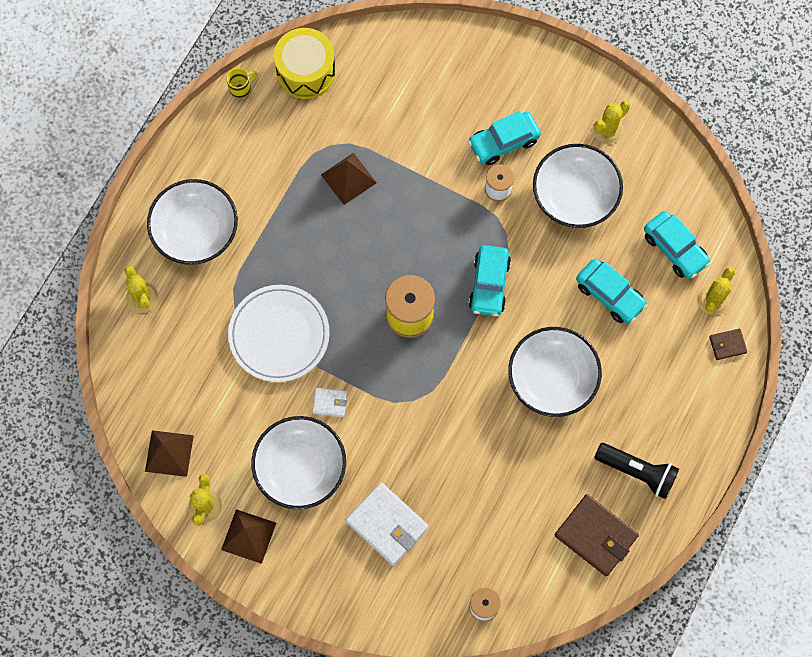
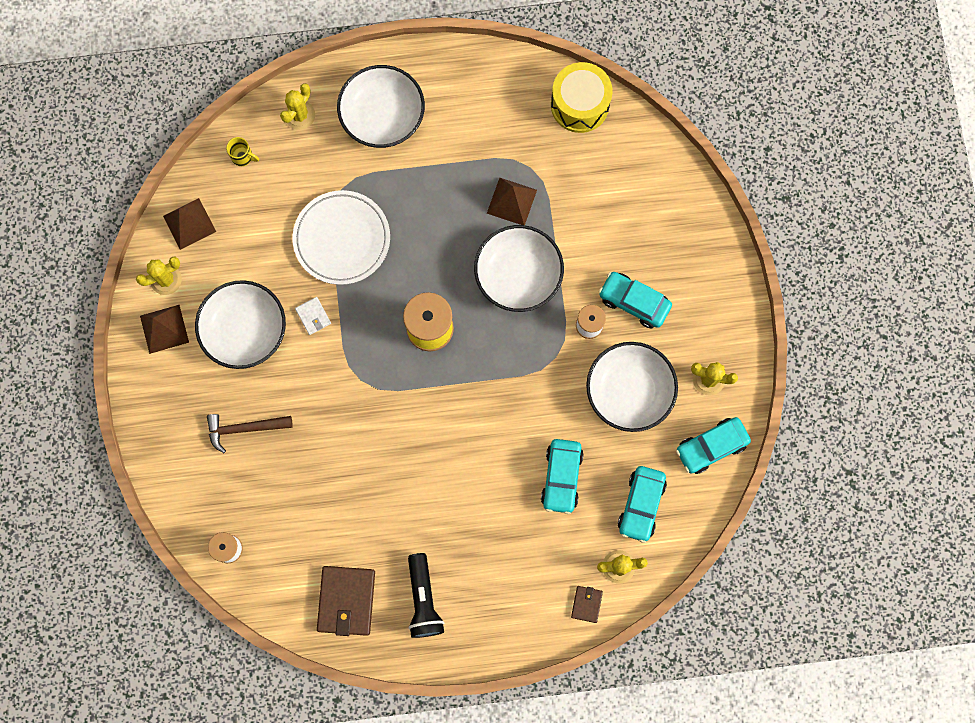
camera: 55 degrees right, 5 degrees up
(241, 88) = (528, 65): yellow mug -> yellow mug (243, 157)
(387, 524) = (244, 428): white wallet -> brown hammer
(489, 284) = (500, 374): turquoise car -> turquoise car (711, 447)
(552, 378) = (455, 478): white bowl -> white bowl (518, 275)
(727, 345) = (586, 604): brown wallet -> brown wallet turned 60 degrees clockwise

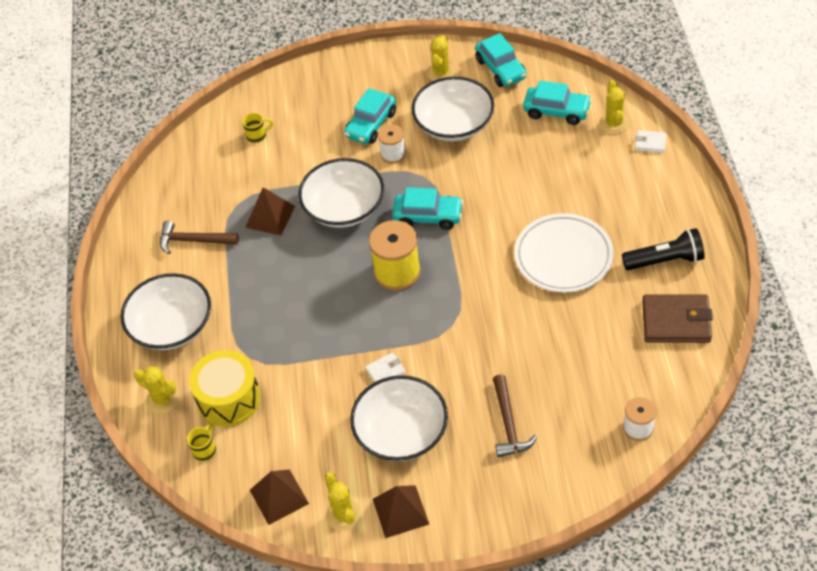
camera: 85 degrees left, 25 degrees down
(342, 239) = (302, 352): white plate -> white plate (563, 256)
(486, 128) = (193, 240): none -> brown hammer
(561, 477) = (537, 166): turquoise car -> turquoise car (428, 216)
(579, 105) = (177, 171): yellow drum -> yellow drum (229, 399)
(586, 604) = (650, 143): brown wallet -> white wallet
(625, 183) = (257, 136): none -> yellow mug

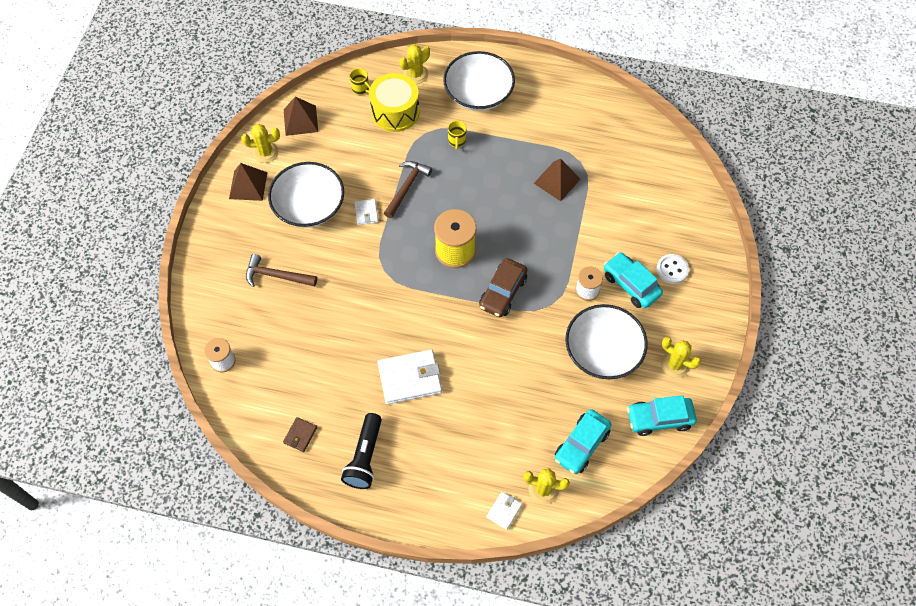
camera: 105 degrees right, 10 degrees up
(193, 240) = (556, 125): brown hammer -> brown hammer (407, 187)
(257, 136) = (654, 196): yellow mug -> yellow mug (457, 141)
(339, 100) = (672, 269): none -> white button
(344, 207) = (542, 235): white bowl -> none
(428, 216) = (503, 292): turquoise car -> brown car
(563, 256) = (410, 378): white plate -> white wallet
(676, 321) = (300, 435): brown wallet -> brown wallet, size x0.50

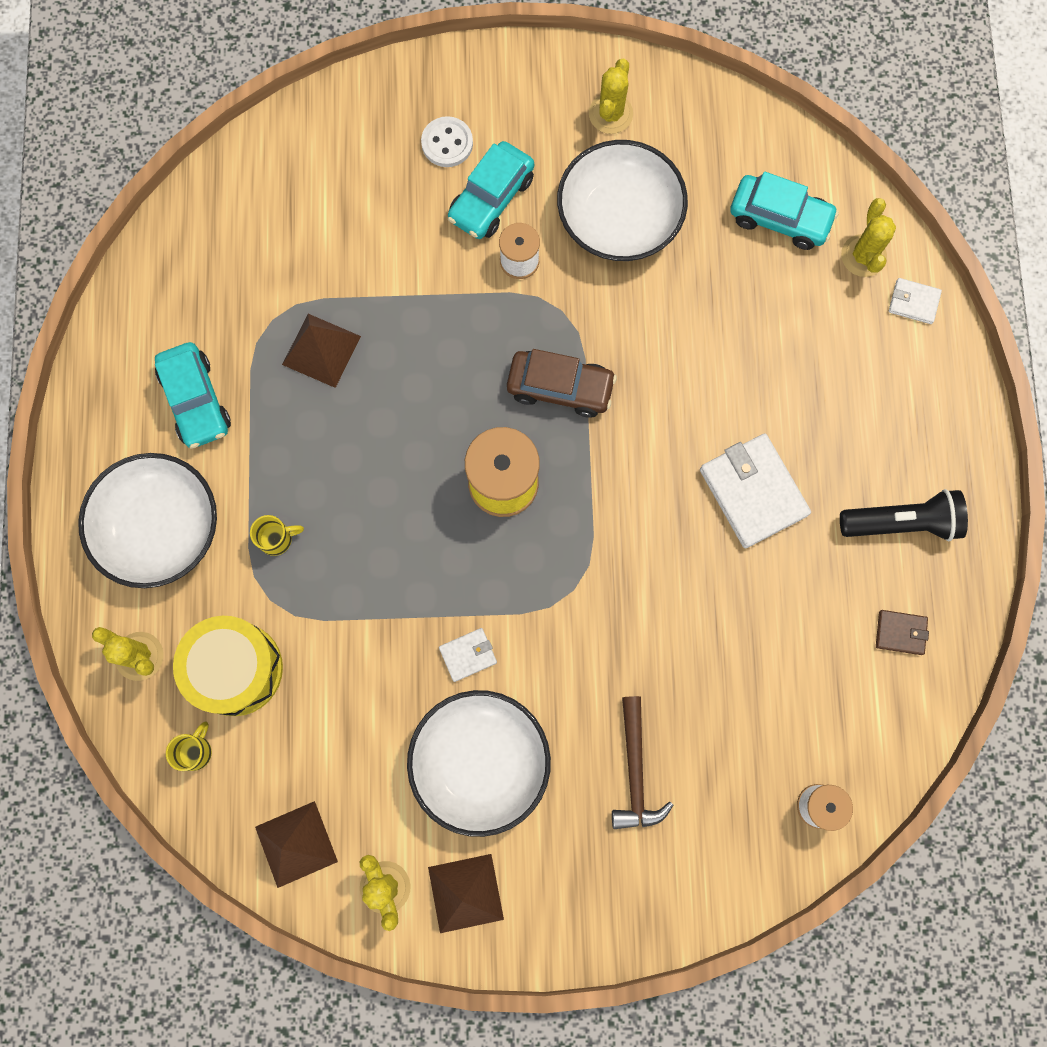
camera: 105 degrees left, 15 degrees up
(407, 187) = (397, 599): brown hammer -> none
(659, 419) = (704, 121): turquoise car -> turquoise car (196, 400)

